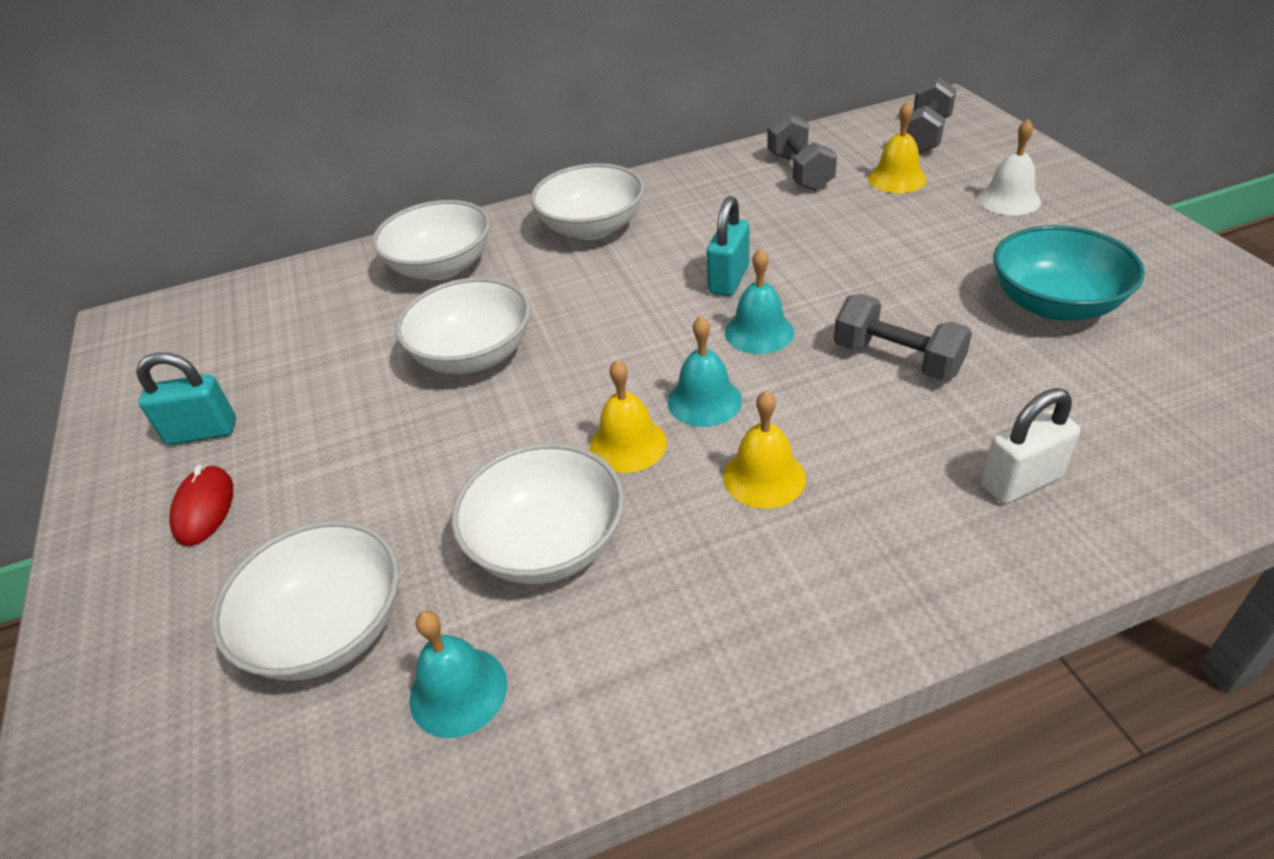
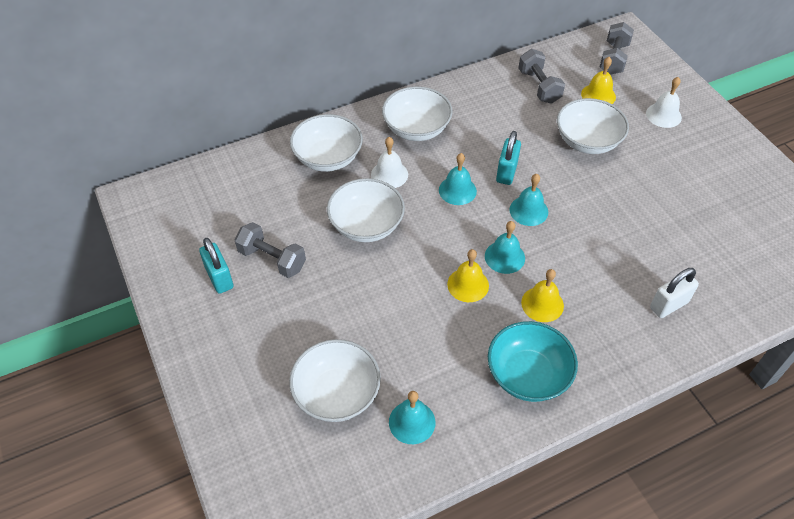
camera: 10 degrees left, 10 degrees up
(202, 432) = (219, 278): turquoise padlock -> turquoise padlock turned 75 degrees clockwise
(204, 508) = (241, 327): red mouse -> none
(532, 286) = (389, 174): none -> white bell
(547, 544) = (437, 344): white bowl -> white bowl (587, 141)
(640, 305) = (457, 190): none -> turquoise bell
(897, 359) = (605, 230): grey dumbbell -> grey dumbbell (272, 259)
(1054, 304) = (687, 194): turquoise bowl -> turquoise bowl (528, 375)

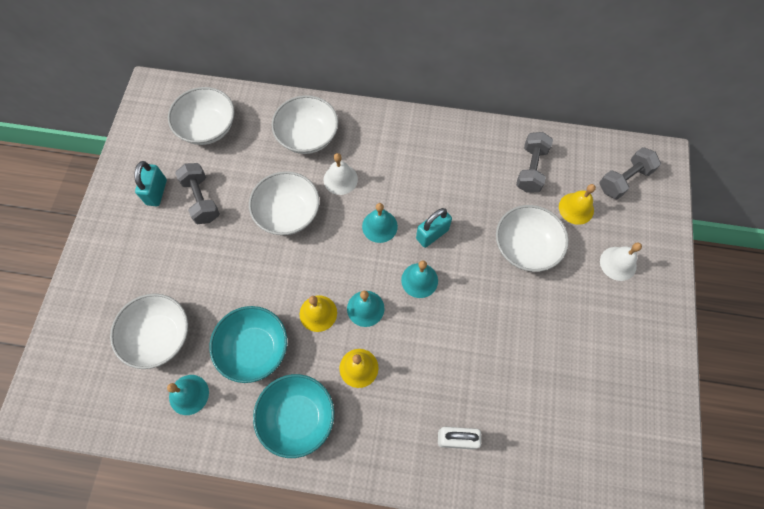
camera: 35 degrees right, 15 degrees up
(416, 129) = (395, 150): white bowl -> white bowl (208, 128)
(438, 347) = (254, 349): none -> turquoise bowl

